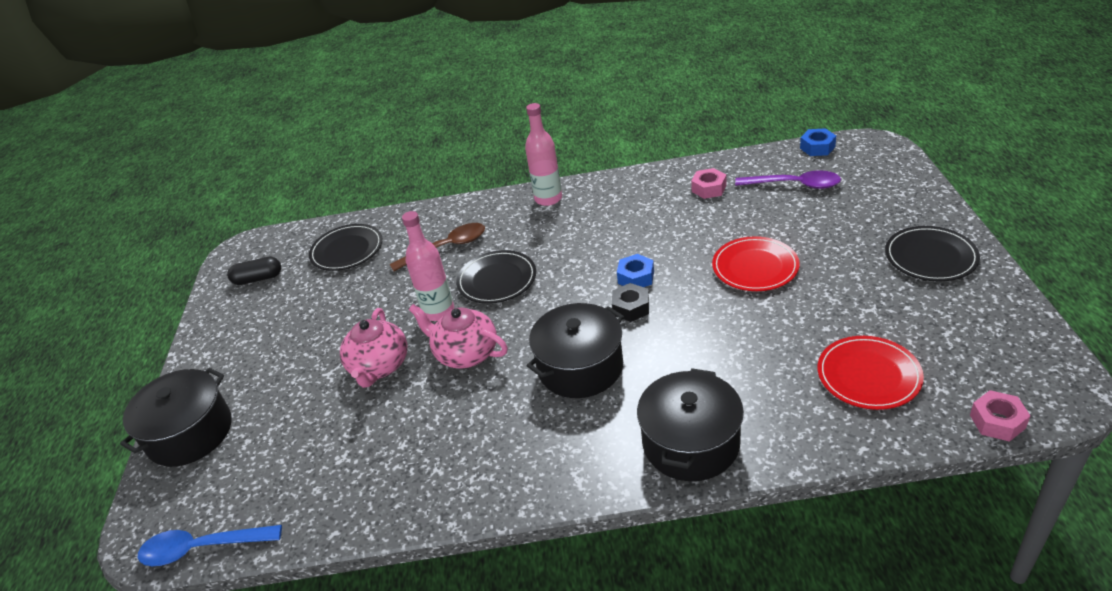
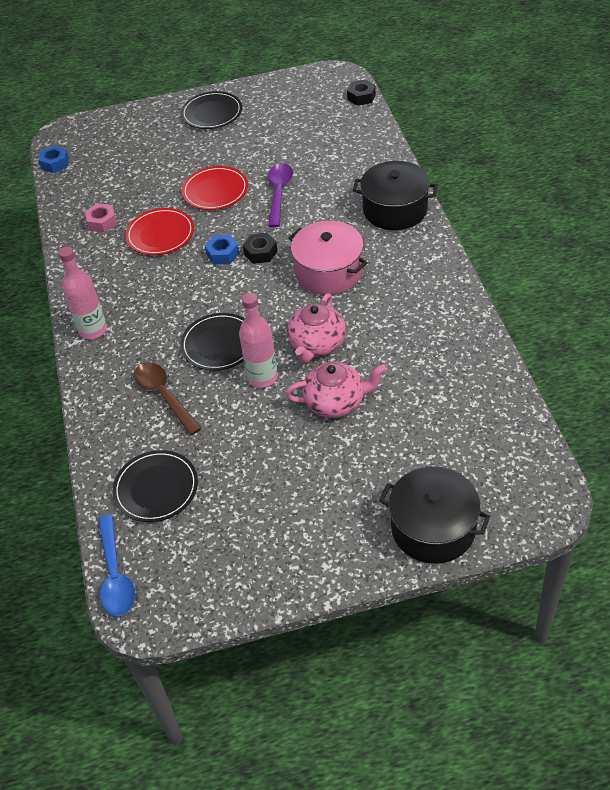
camera: 100 degrees left, 10 degrees up
(202, 548) = (544, 460): blue spoon -> blue spoon (115, 575)
(258, 279) = (200, 565): black capsule -> none
(580, 367) = (329, 272): black pot -> pink pot
(794, 185) = (109, 174): purple spoon -> purple spoon (279, 193)
(868, 375) = (328, 140): red plate -> red plate (160, 234)
(997, 421) = (361, 97): pink nut -> black nut

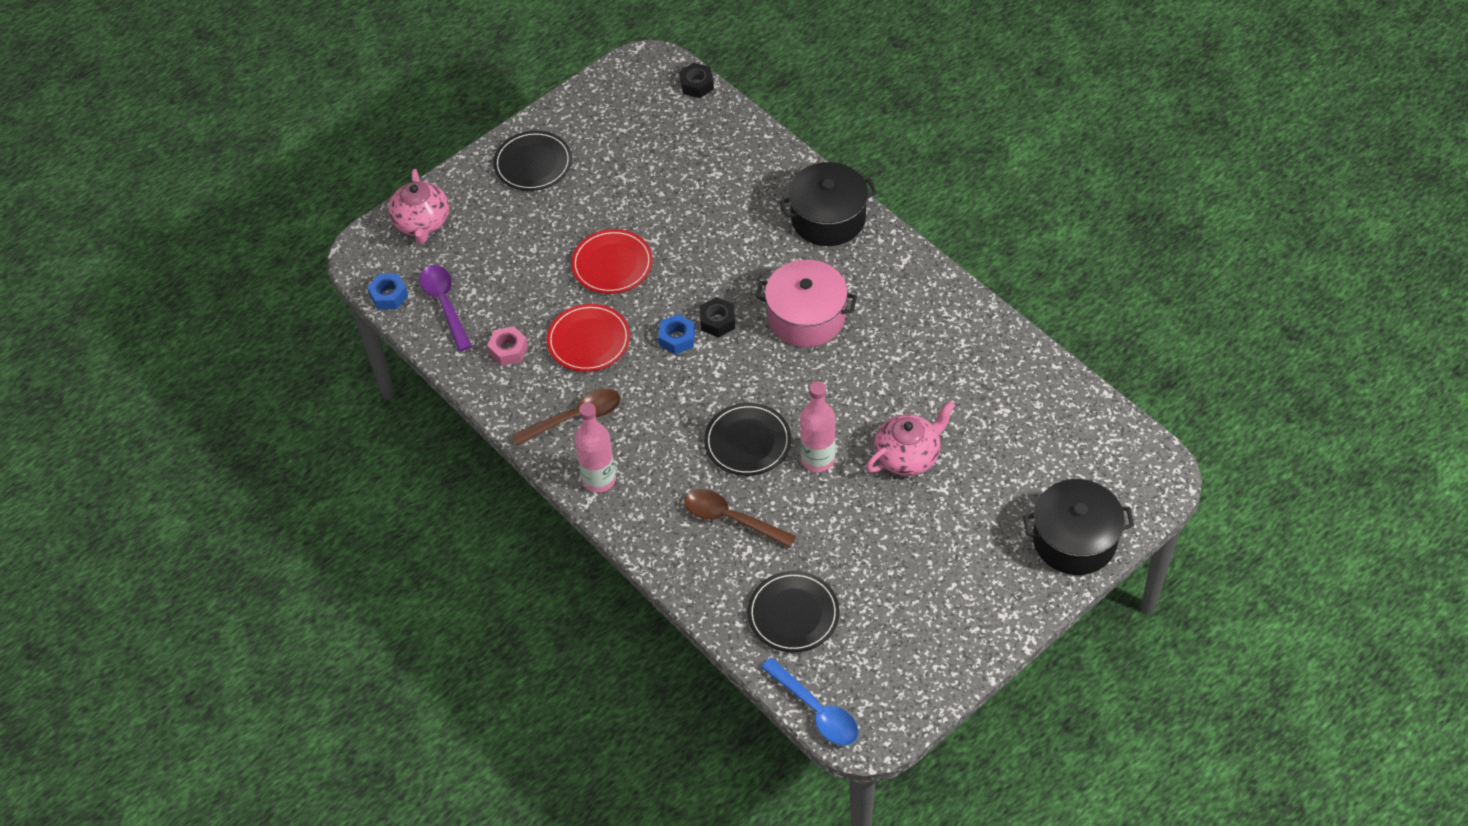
camera: 30 degrees left, 5 degrees up
(110, 282) = (575, 418): none -> brown spoon
(279, 193) = (687, 242): purple spoon -> purple spoon (445, 304)
(317, 344) = (848, 403): pink teapot -> pink teapot (422, 223)

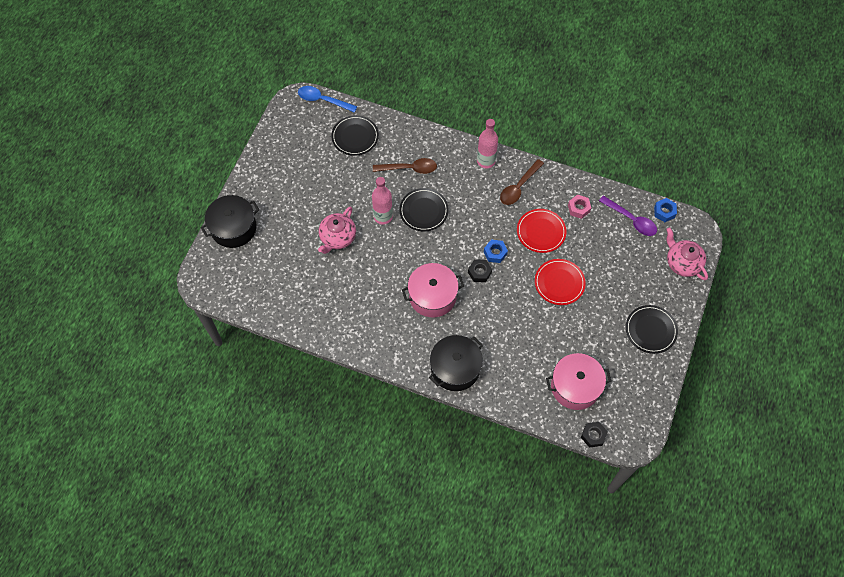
camera: 150 degrees right, 10 degrees up
(681, 141) = (575, 386): none -> pink pot

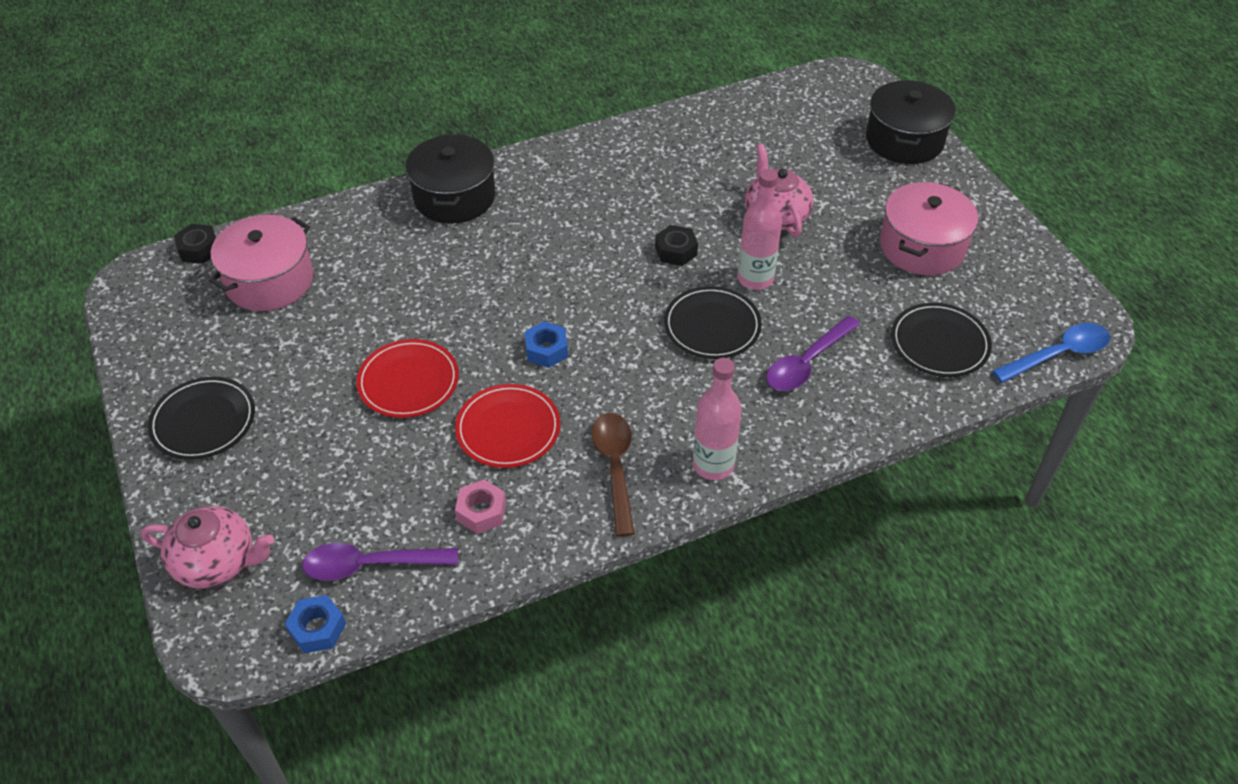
camera: 135 degrees right, 15 degrees down
(409, 168) = (807, 362): brown spoon -> purple spoon
(432, 296) = (572, 243): pink pot -> pink pot (922, 247)
(479, 272) = (541, 311): black nut -> black nut (676, 251)

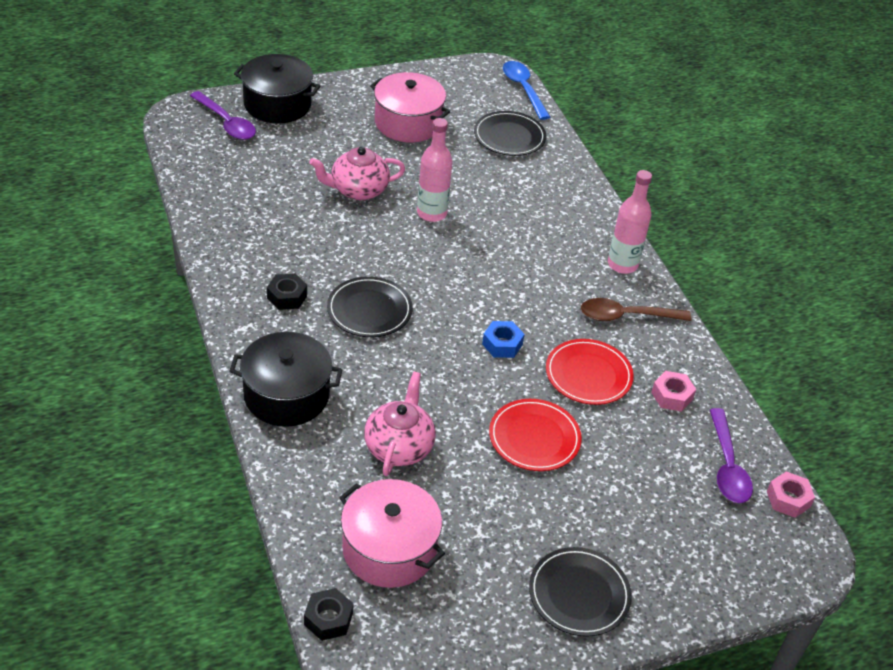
camera: 90 degrees left, 5 degrees down
(217, 562) = (734, 571): pink teapot -> pink teapot (399, 447)
(317, 629) = (788, 499): blue nut -> pink nut
(676, 251) = (391, 253): black nut -> black nut (287, 297)
(712, 326) = (482, 245): black plate -> black plate (369, 310)
(807, 362) = (524, 202): purple spoon -> purple spoon (226, 123)

